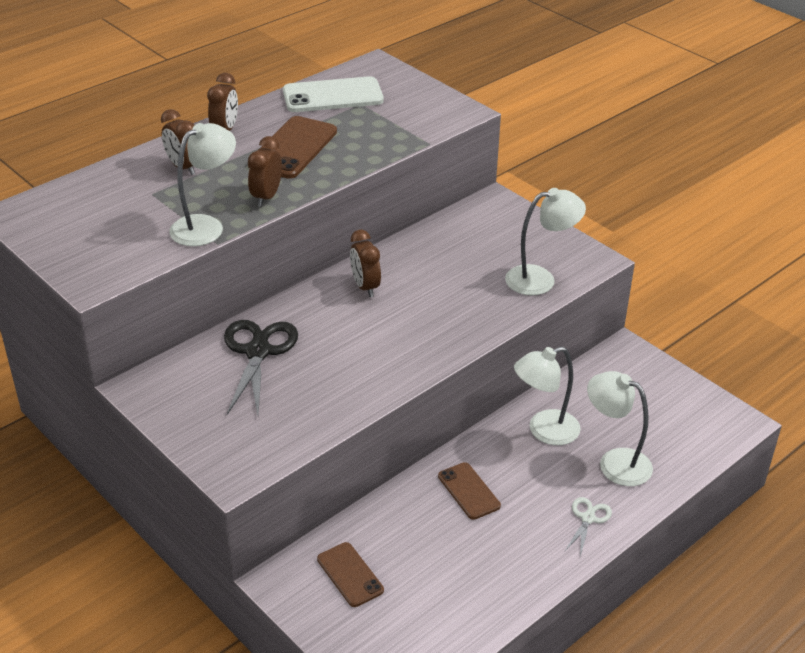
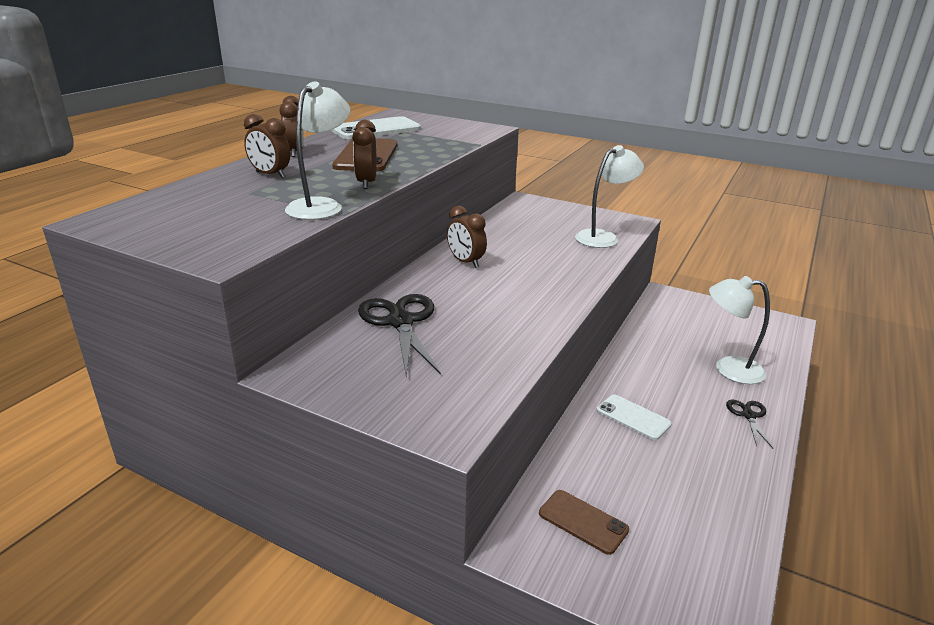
camera: 20 degrees left, 10 degrees down
(468, 491) = (633, 417): brown phone -> white phone
(544, 431) = (654, 358): white lamp -> none
(588, 518) = (748, 415): white scissors -> black scissors

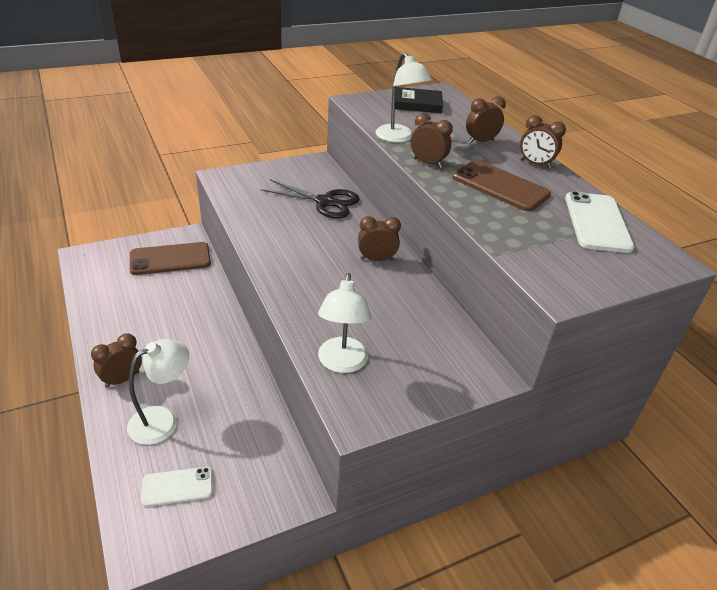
camera: 125 degrees right, 10 degrees up
(181, 221) = (417, 104): none -> black book
(583, 521) = (170, 259): brown phone -> brown phone, size x1.65
(633, 417) = (196, 325): white phone -> white phone (177, 486)
(748, 415) = (122, 379): black scissors -> brown clock

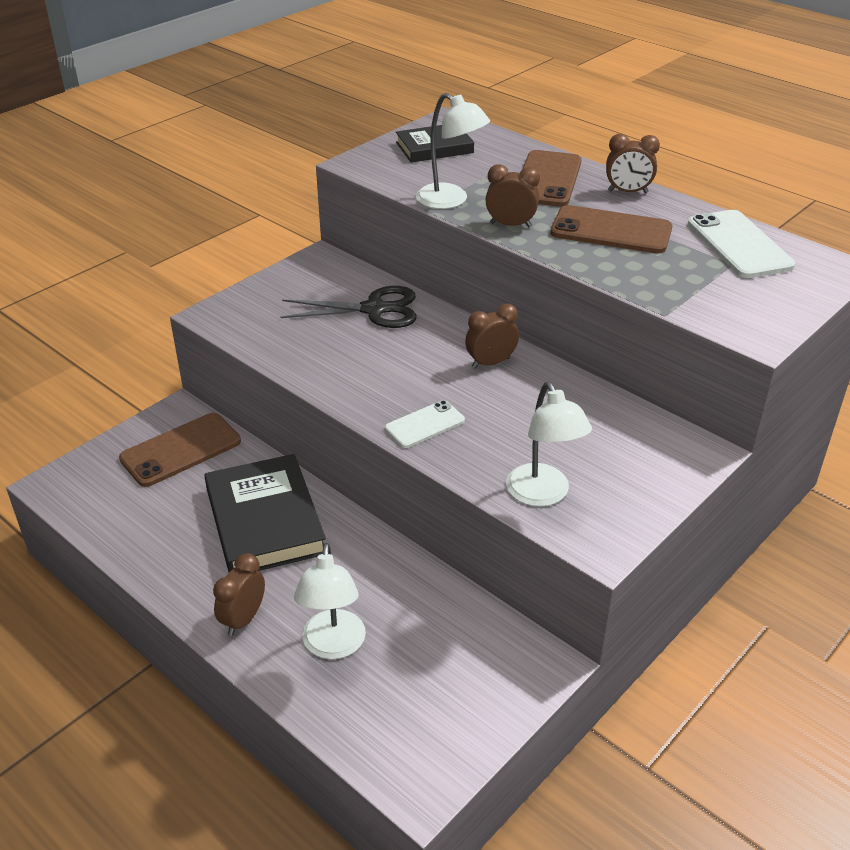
camera: 20 degrees left, 0 degrees up
(163, 420) = (333, 646): white lamp -> white lamp turned 150 degrees clockwise
(177, 486) = (409, 710): white phone -> white phone (424, 424)
(185, 320) = (265, 521): none -> black book
(480, 141) = (547, 179): brown clock -> brown phone

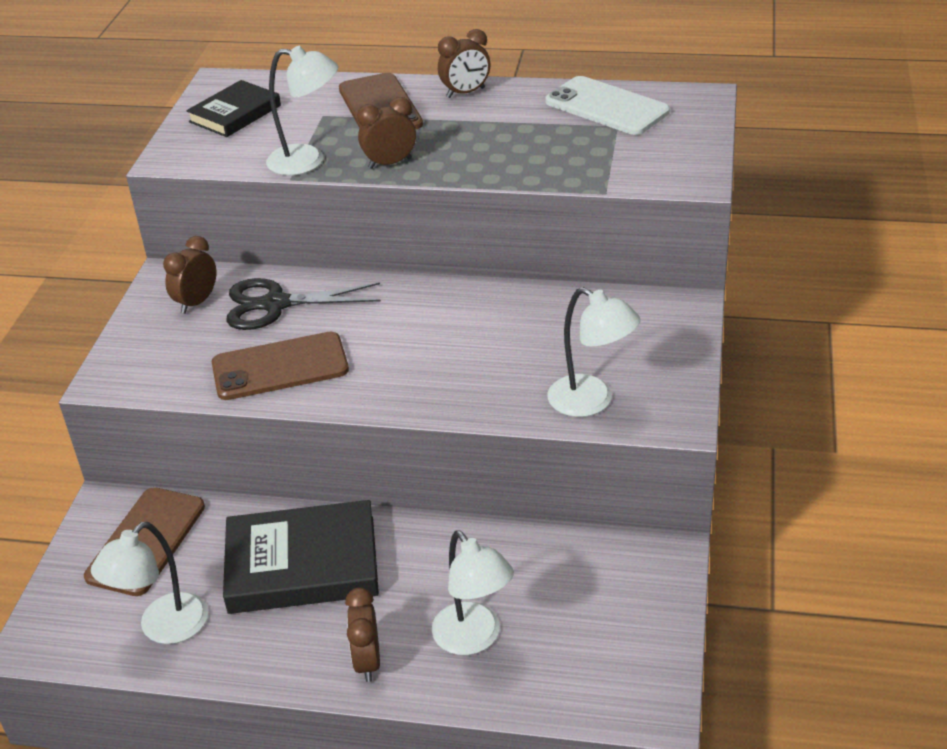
camera: 30 degrees left, 0 degrees up
(136, 518) = (163, 628): none -> white lamp
(265, 521) = (302, 564): black book -> black book turned 45 degrees counterclockwise
(374, 309) = (275, 304): black scissors -> black scissors turned 150 degrees counterclockwise
(424, 424) = (430, 390): white phone -> none
(490, 363) = (437, 308): brown clock -> brown clock (197, 302)
(611, 231) = (486, 135): brown phone -> brown phone (280, 367)

